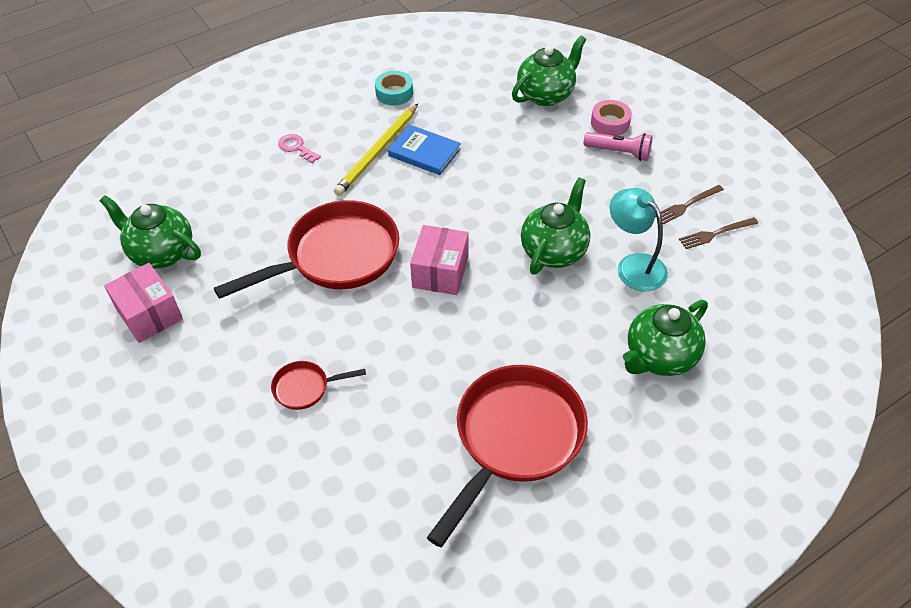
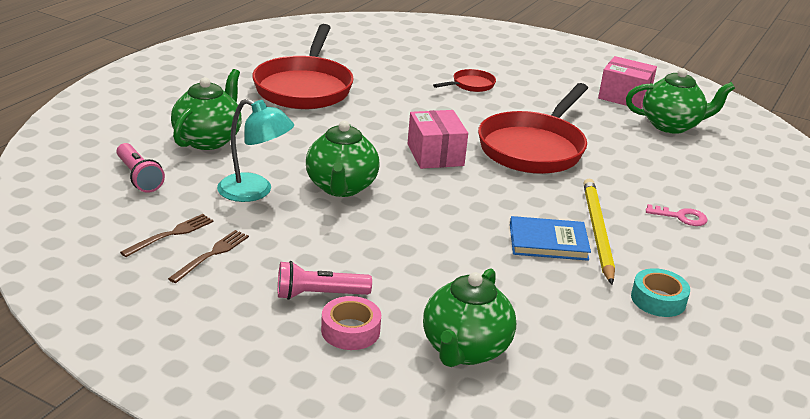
camera: 150 degrees right, 20 degrees down
(737, 313) = (139, 177): none -> pink flashlight

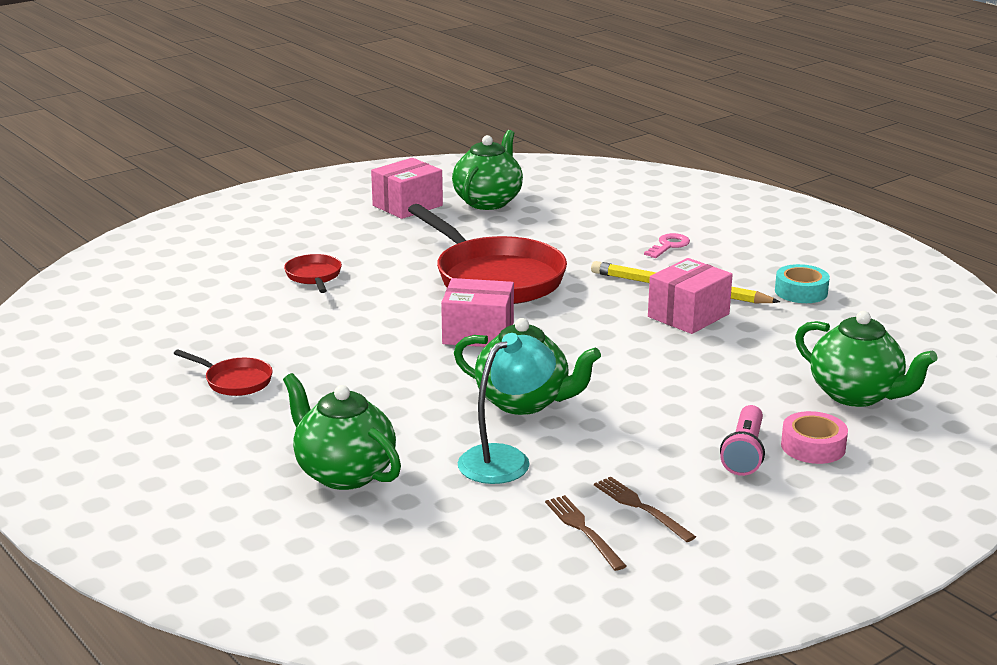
camera: 65 degrees left, 5 degrees down
(139, 177) = (421, 539): pink flashlight -> none
(304, 87) = (235, 381): red pan -> red pan, size x0.45
(548, 242) = (688, 315): blue book -> pink box

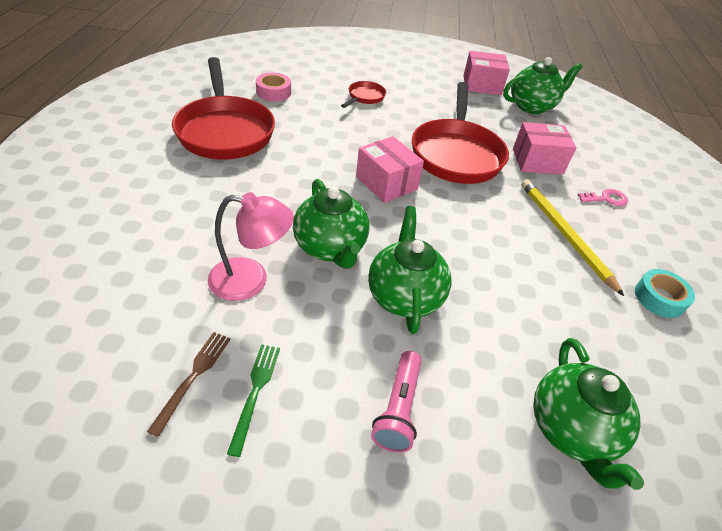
camera: 40 degrees right, 20 degrees up
(235, 381) = (225, 131): red pan -> red pan, size x2.24
(343, 473) = (164, 221): green teapot -> green teapot (404, 296)
(505, 459) = (251, 280): turquoise lamp -> pink lamp
(641, 507) = (255, 392): brown fork -> green fork
(688, 315) = (539, 259): pink box -> pink box (537, 161)
(744, 453) = (398, 408): pink flashlight -> pink flashlight turned 45 degrees counterclockwise
(813, 446) = (459, 451): pink tape -> pink tape (273, 92)

